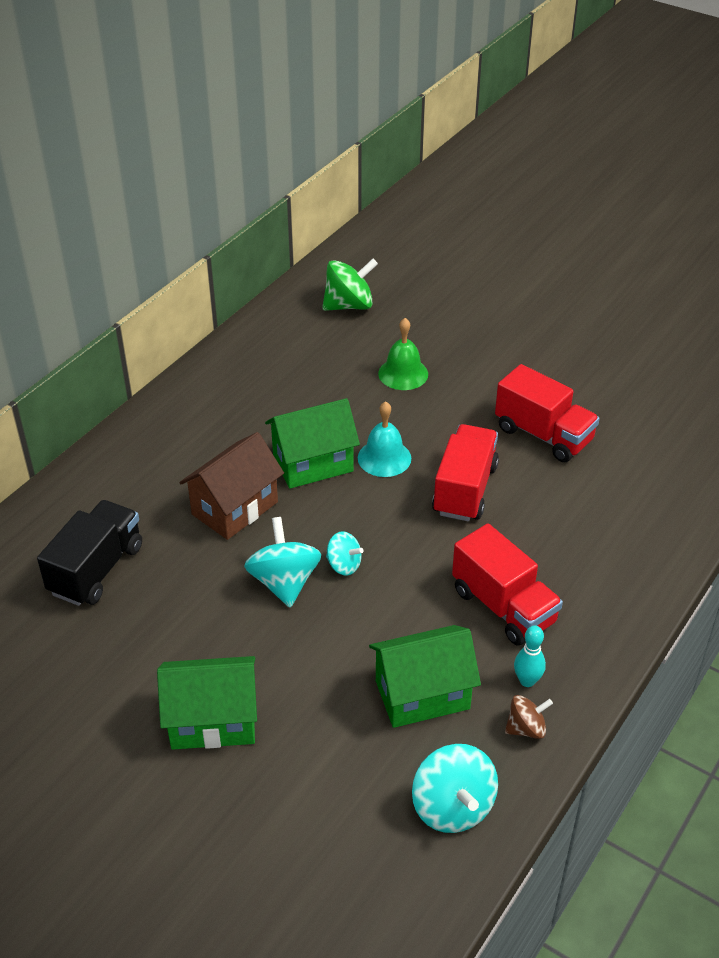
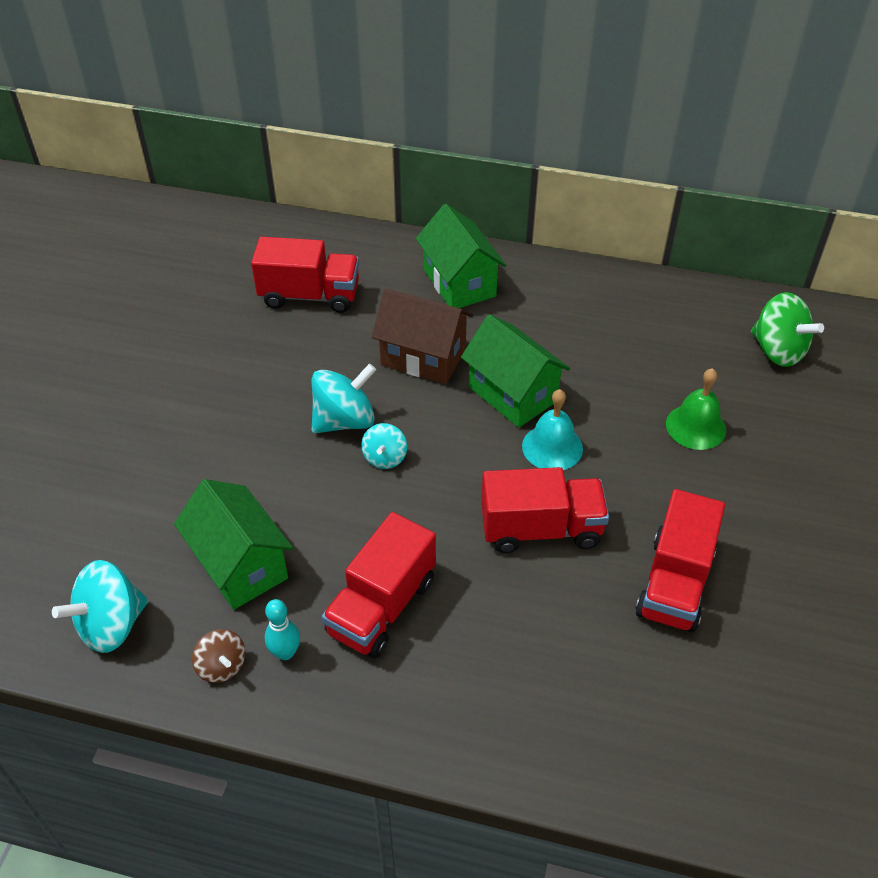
camera: 70 degrees right, 5 degrees up
(96, 569) = (310, 296): black truck -> red truck
(213, 721) = (168, 422): green house -> green house (459, 283)

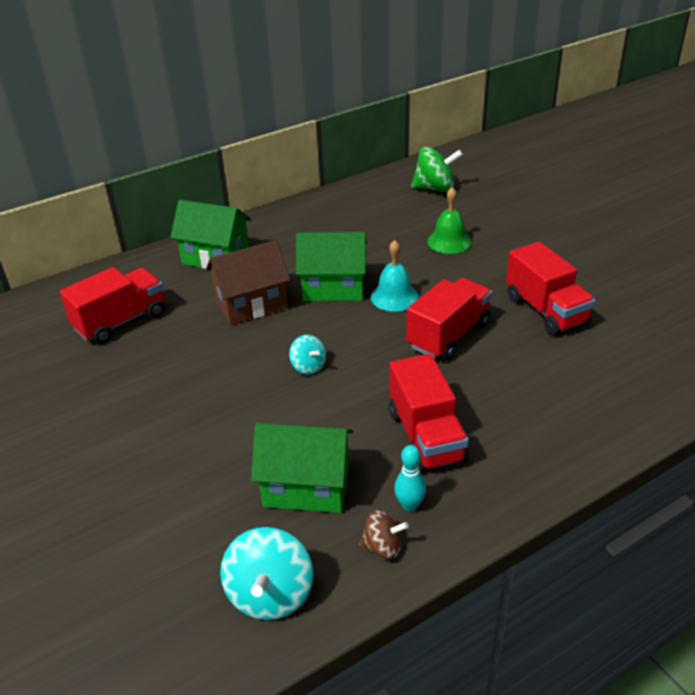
camera: 45 degrees left, 10 degrees down
(344, 420) = (252, 367): turquoise spinning top -> none

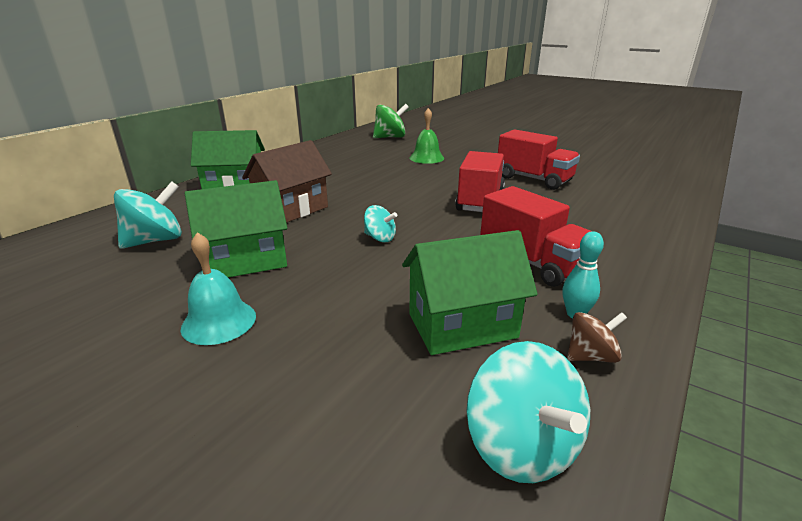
camera: 25 degrees left, 10 degrees down
(121, 321) = (155, 240): red truck -> turquoise spinning top
(333, 288) = (359, 190): green house -> green house (246, 261)
(394, 297) = (414, 188): turquoise bell -> turquoise bell (219, 321)

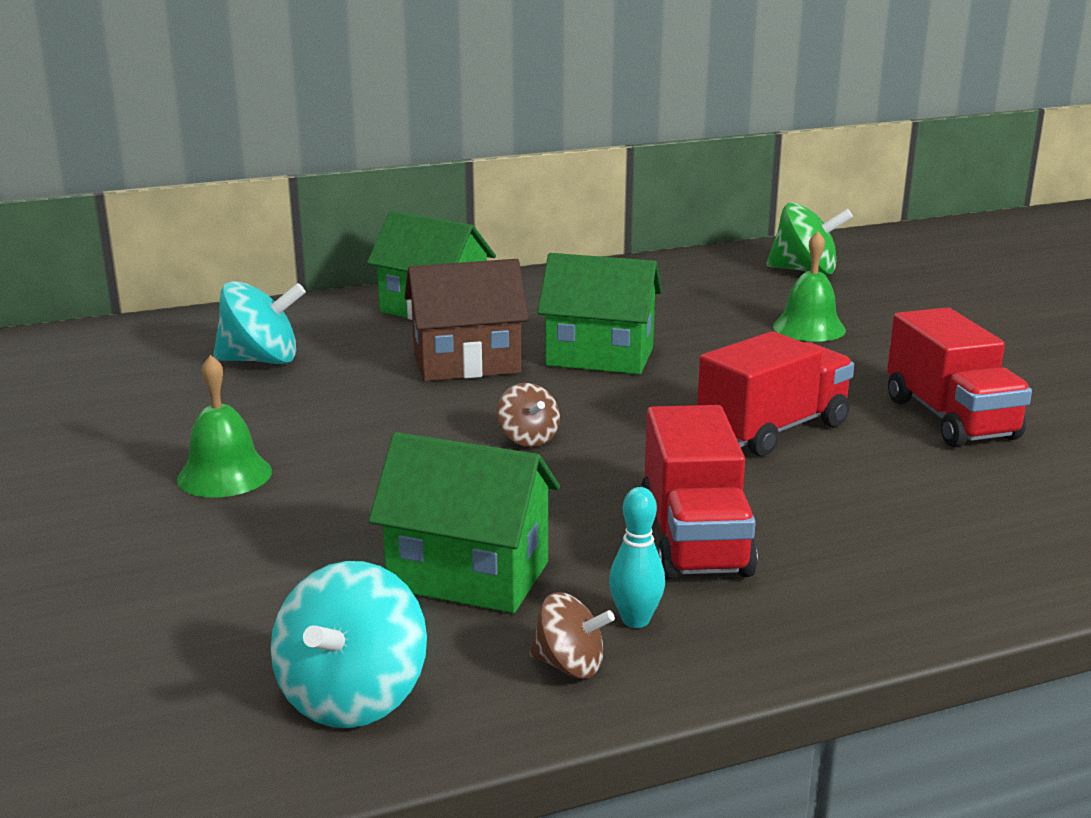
camera: 35 degrees right, 5 degrees down
(219, 321) = (224, 475): turquoise bell -> green bell
(246, 261) = (328, 417): green house -> green house (600, 357)
(380, 238) = (528, 439): turquoise spinning top -> brown spinning top

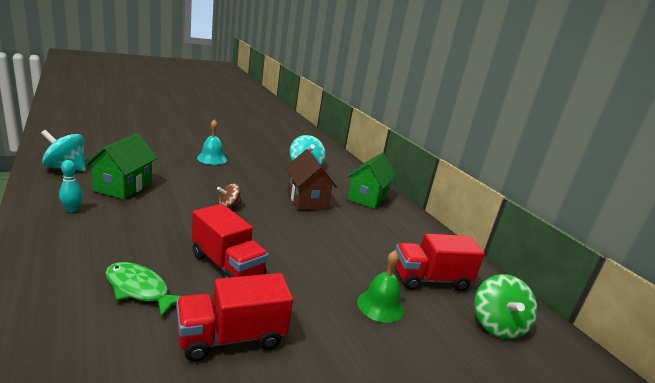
camera: 80 degrees right, 0 degrees up
(224, 475) = (212, 158): green bell -> turquoise bell
(569, 665) = (53, 196): brown spinning top -> none
(600, 357) = (319, 230): green house -> none
(694, 540) = (123, 228): red truck -> red truck (430, 279)
(891, 494) = (140, 289): none -> green fish

